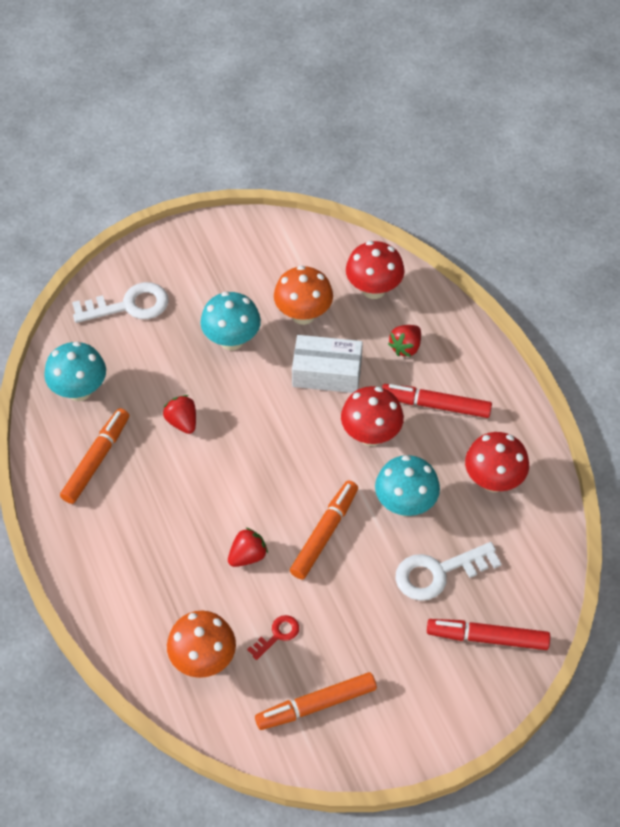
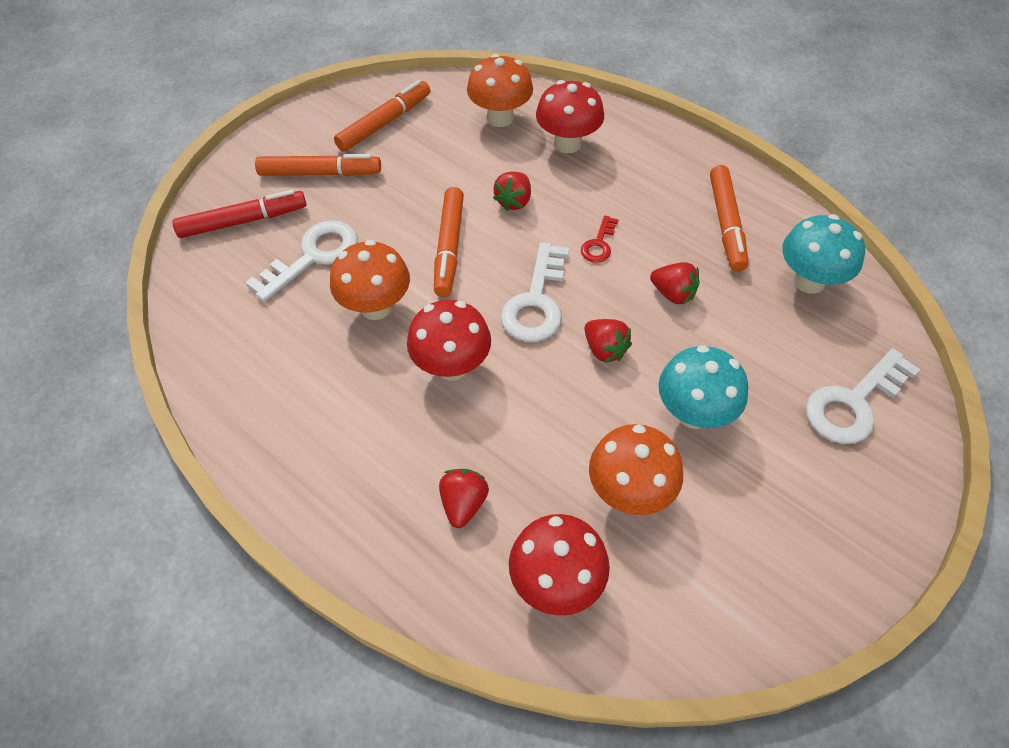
camera: 155 degrees right, 0 degrees up
(259, 402) = (604, 349): none -> red strawberry
(277, 635) = (446, 155): red key -> red key (599, 244)
(284, 458) = (536, 301): none -> white key
(327, 373) = (548, 421): white box -> none
(401, 665) = (320, 173): none -> orange marker
(405, 504) = (376, 307): turquoise mushroom -> orange mushroom
(435, 405) = (388, 437): red marker -> none
(493, 480) = (281, 372): red mushroom -> red mushroom (567, 143)

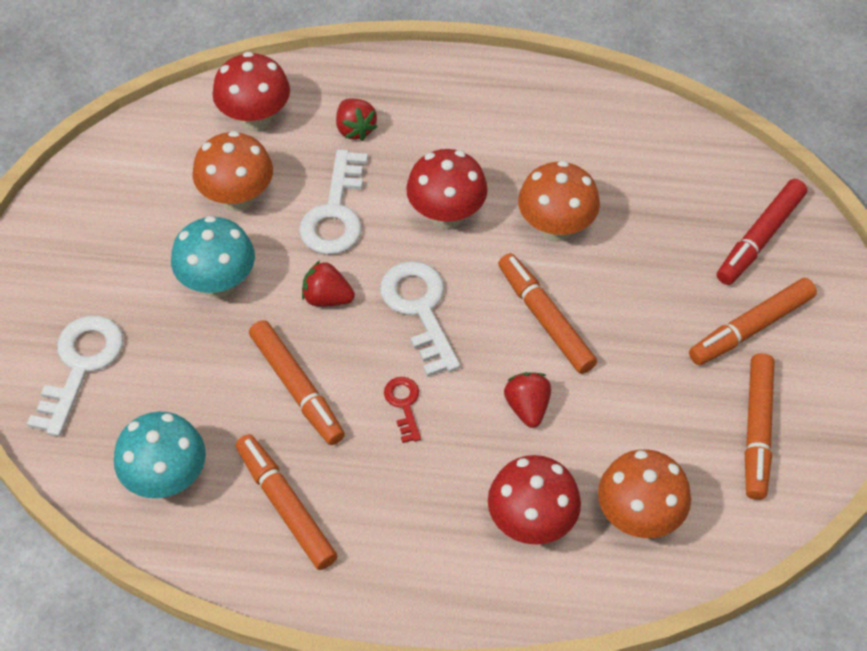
camera: 145 degrees right, 0 degrees up
(313, 257) = (658, 241): white key -> white key (335, 212)
(673, 294) = (297, 388): red strawberry -> orange marker

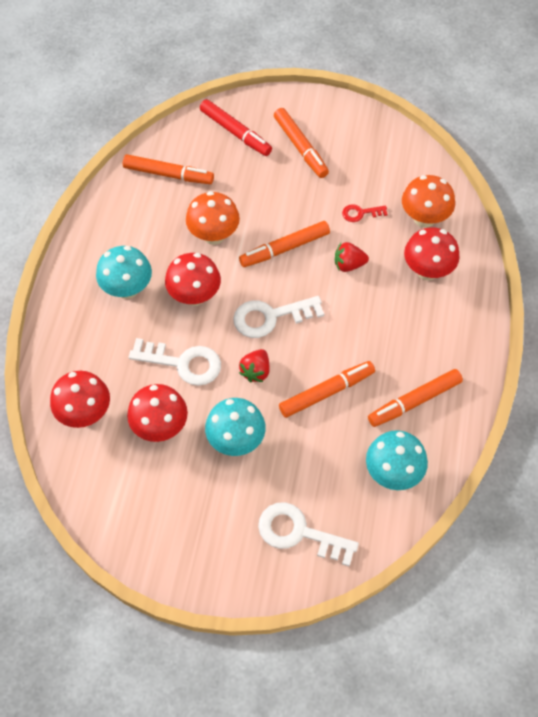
camera: 85 degrees left, 5 degrees up
(237, 198) = (160, 427): orange mushroom -> red mushroom
(355, 129) = (108, 347): red strawberry -> none
(404, 404) = (343, 331): red key -> red key (360, 213)
(449, 139) = (127, 289): none -> turquoise mushroom
(757, 431) = (370, 156): orange marker -> orange marker (168, 174)

